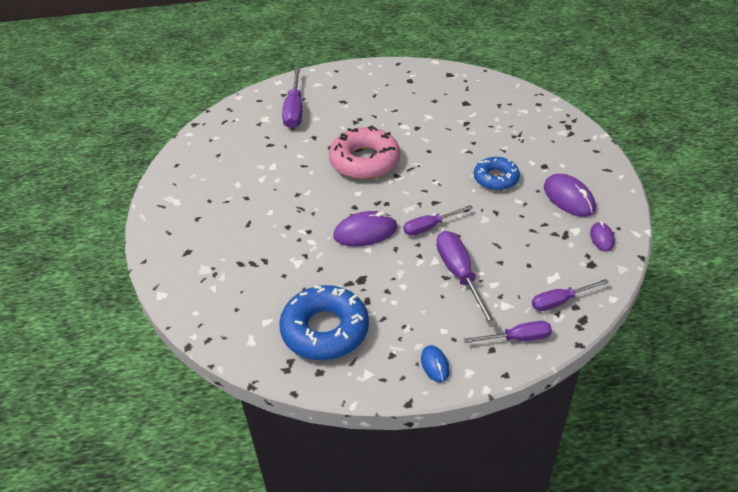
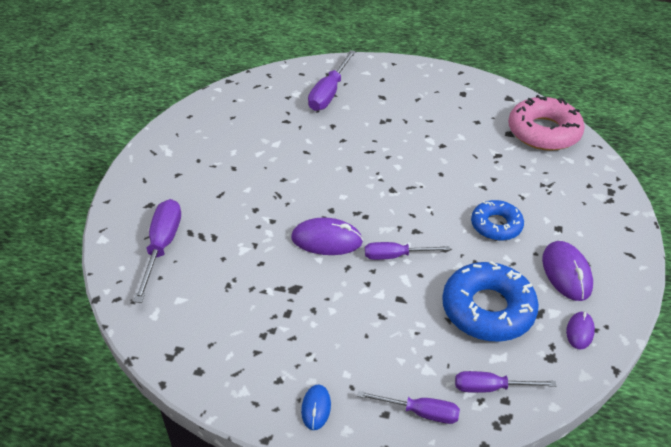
camera: 20 degrees right, 0 degrees up
(325, 330) = (229, 329): blue donut -> blue donut (488, 309)
(364, 161) = (368, 165): pink donut -> pink donut (543, 132)
(460, 275) = (397, 319): purple screwdriver -> purple screwdriver (162, 246)

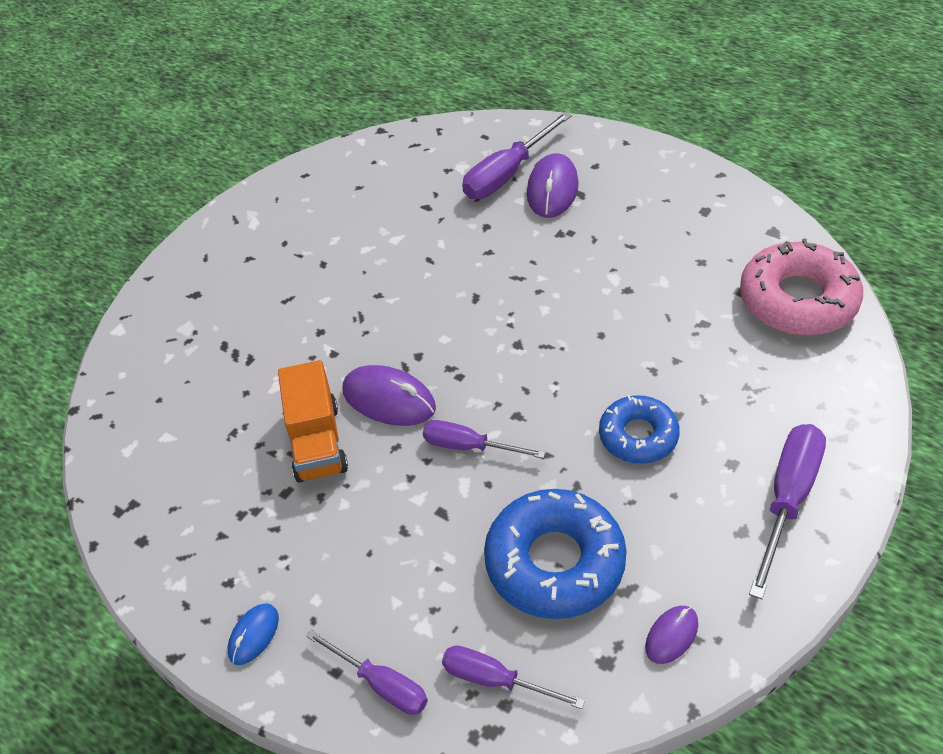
camera: 25 degrees right, 5 degrees up
(162, 246) = (181, 357): purple screwdriver -> purple screwdriver (787, 499)
(292, 277) = (317, 442): none -> orange truck
(566, 273) = (703, 539): purple mouse -> purple mouse (552, 190)

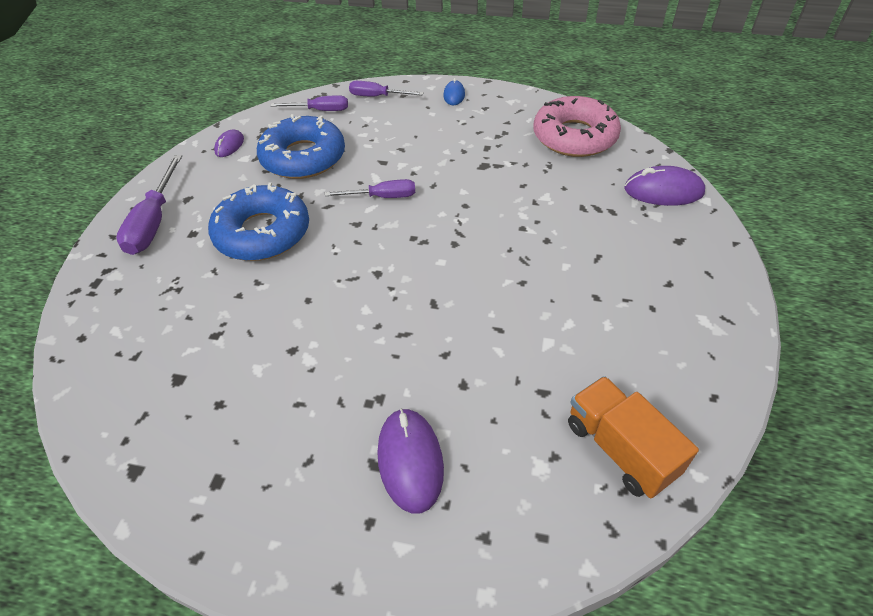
camera: 155 degrees right, 0 degrees up
(317, 442) = (488, 174): orange truck -> orange truck (620, 449)
(389, 399) = (456, 209): purple mouse -> purple mouse (663, 191)
(507, 174) = (476, 471): purple screwdriver -> none
(638, 436) = (262, 233): blue donut -> blue donut, size x1.62
(798, 300) = (120, 384): pink donut -> pink donut (574, 136)

